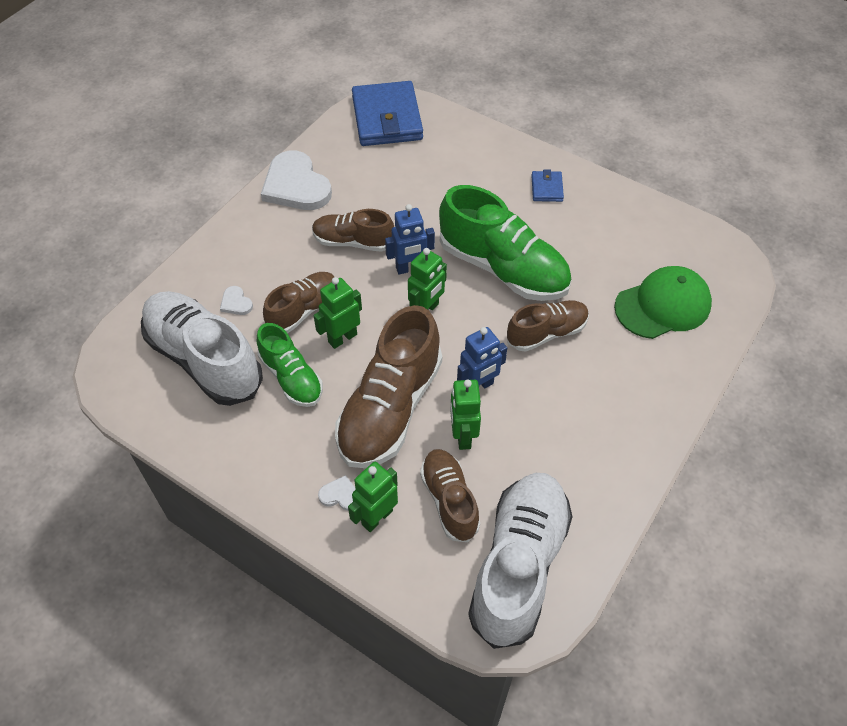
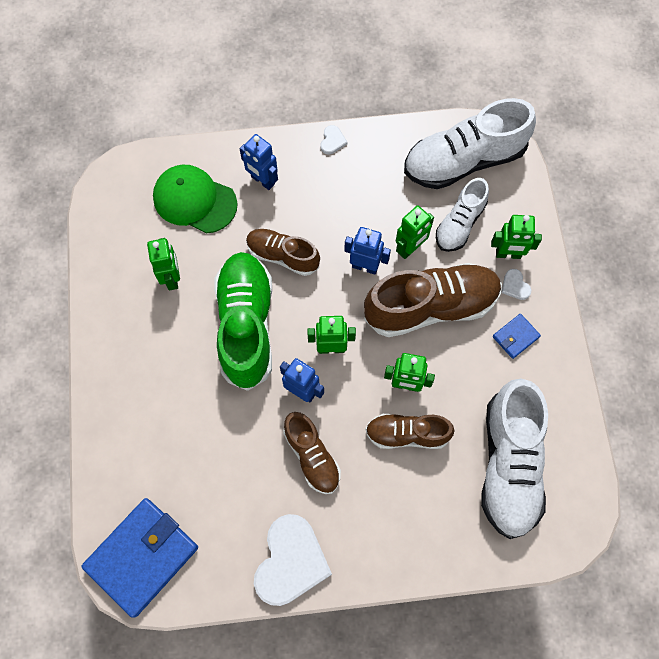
camera: 130 degrees left, 15 degrees up
(236, 303) = (445, 491): white heart -> white heart (332, 141)
(291, 378) = (467, 390): green shoe -> none
(449, 500) = (459, 224): brown shoe -> white shoe
(547, 188) = (131, 354): blue wallet -> blue wallet (515, 337)
(594, 247) = (172, 278): none -> green robot
(643, 368) = (262, 181): none -> blue robot

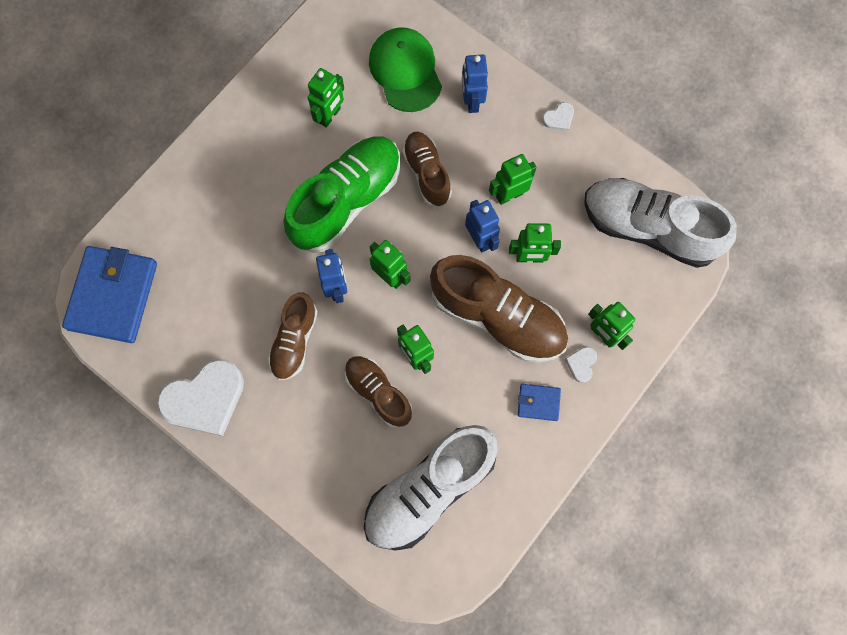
camera: 45 degrees right, 5 degrees up
(142, 557) = (113, 296): blue wallet -> blue wallet turned 75 degrees counterclockwise
(353, 220) = (509, 195): none -> green robot
(459, 224) = (590, 275): white shoe -> none

